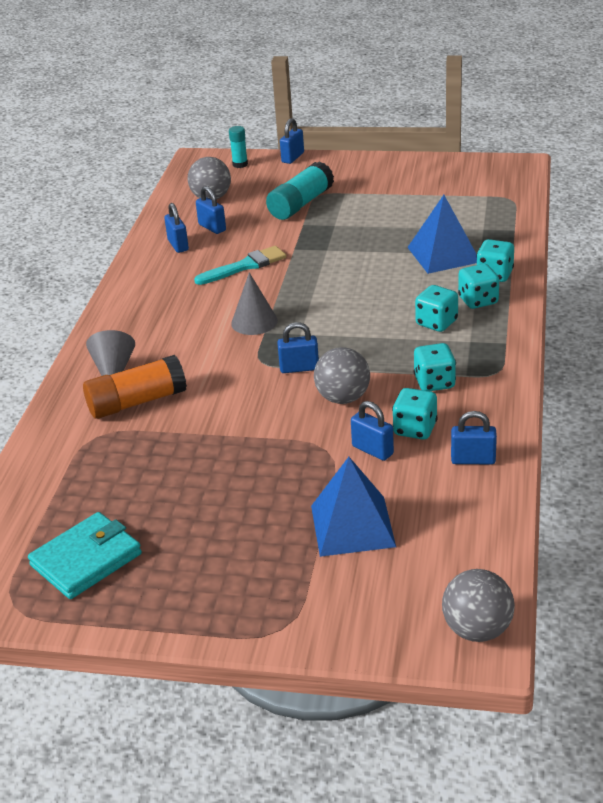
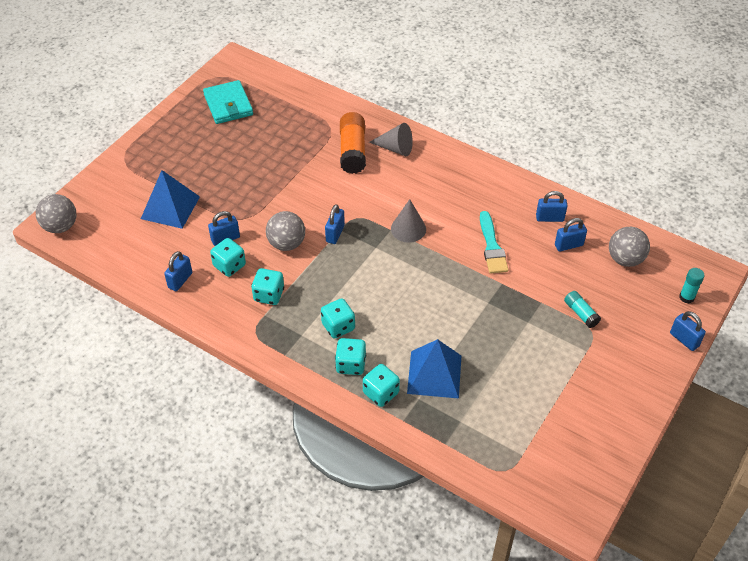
camera: 110 degrees right, 15 degrees up
(301, 204) = (581, 313): turquoise glue stick -> turquoise glue stick, size x0.54

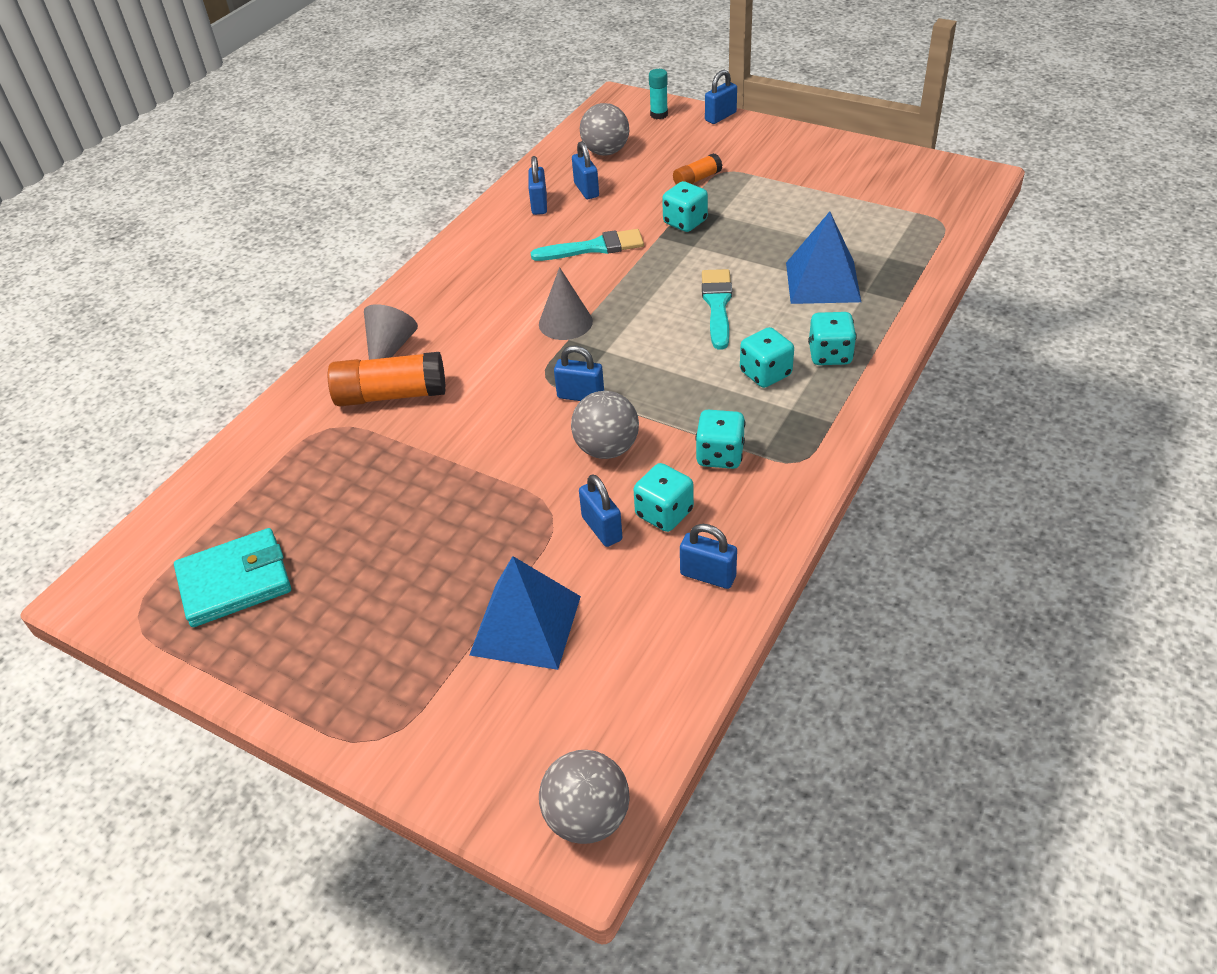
camera: 90 degrees left, 5 degrees down
(381, 393) = (868, 324): turquoise dice -> turquoise dice (685, 222)
(415, 309) = (717, 305): none -> turquoise brush
(581, 313) = (697, 179): turquoise glue stick -> orange glue stick

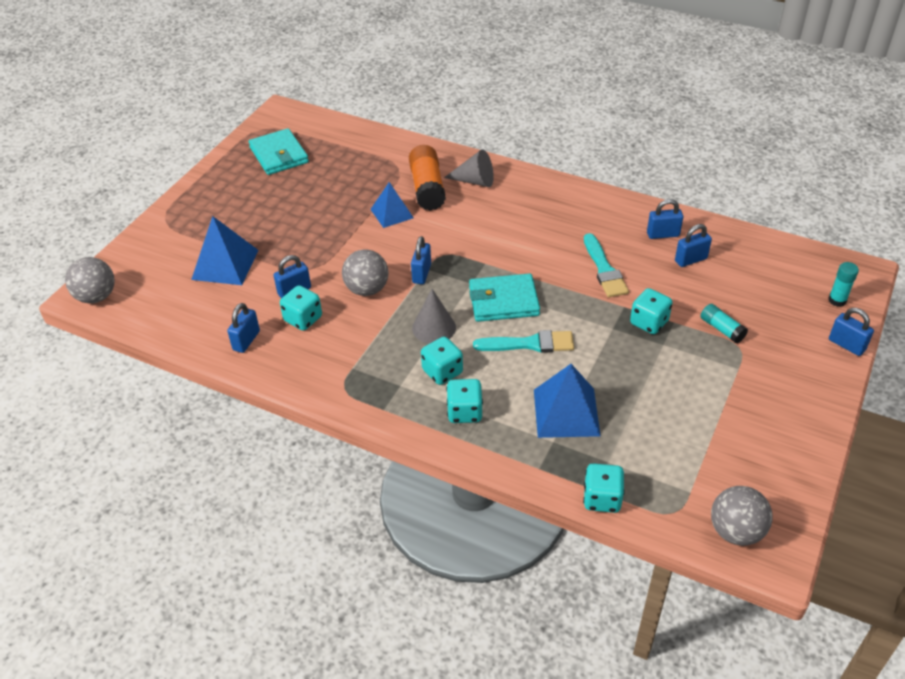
camera: 85 degrees right, 0 degrees up
(441, 430) = (392, 213): none -> blue pyramid
(565, 322) = (505, 260): grey cone -> grey cone (434, 327)
(605, 152) = (757, 268): grey ball -> grey ball (735, 531)
(642, 324) = (503, 301): none -> turquoise wallet
(697, 179) = (722, 329): orange glue stick -> turquoise glue stick
(720, 455) = (354, 346): turquoise dice -> turquoise dice (602, 499)

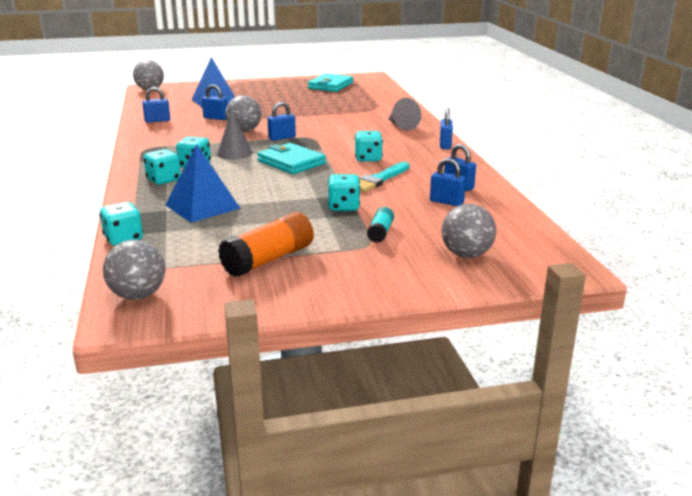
camera: 50 degrees right, 20 degrees down
(303, 319) = (194, 126): turquoise dice -> turquoise dice (368, 159)
(392, 213) = (327, 118): blue pyramid -> none
(427, 188) = (369, 118): orange glue stick -> orange glue stick (268, 260)
(529, 344) = (259, 179): turquoise brush -> none
(799, 306) = (466, 254): none -> grey ball
(837, 300) = (507, 269): turquoise glue stick -> none
(846, 345) = (450, 287): blue padlock -> blue padlock (445, 145)

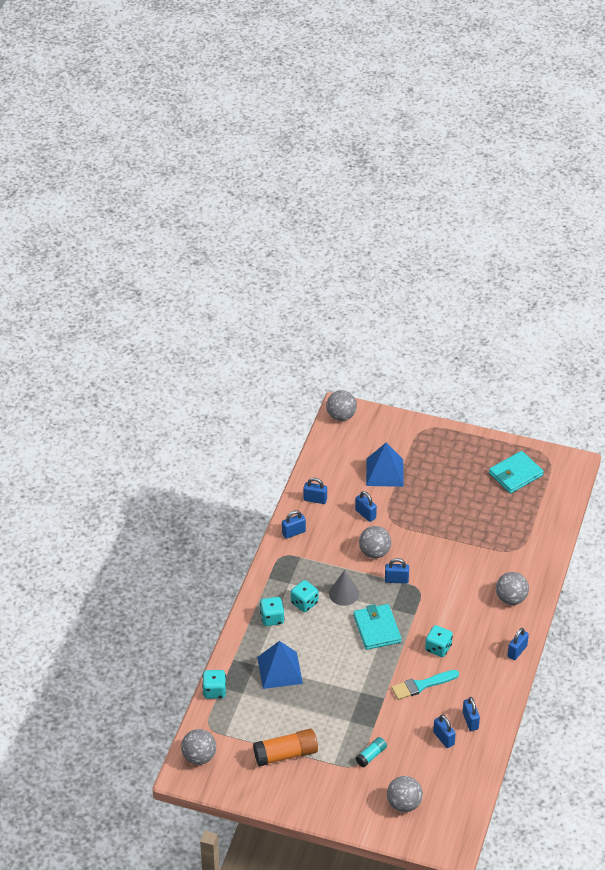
camera: 30 degrees right, 20 degrees up
(148, 137) = (293, 532): none -> blue padlock
(344, 207) = (370, 713): turquoise dice -> none
(401, 126) = (511, 598): grey cone -> grey ball

